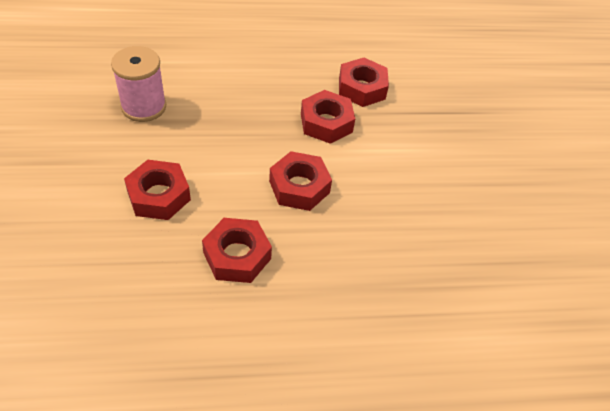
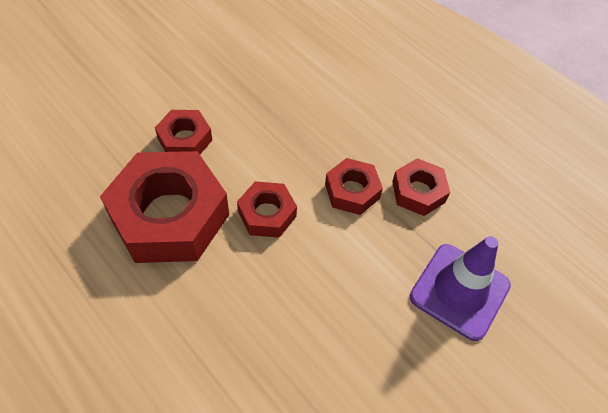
camera: 55 degrees right, 5 degrees up
(144, 107) = (256, 78): pink spool -> none
(237, 255) = (170, 216): red nut -> red nut, size x1.99
(462, 122) = (459, 291): none -> purple traffic cone

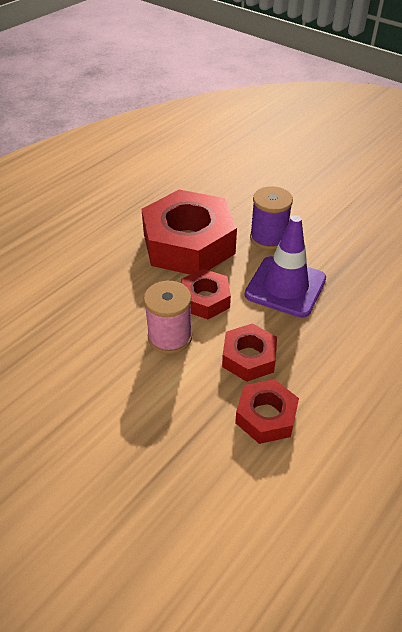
camera: 85 degrees right, 10 degrees down
(185, 139) = (268, 238): red nut -> purple spool
(315, 254) = (170, 337): none -> pink spool
(459, 291) = (147, 459): purple traffic cone -> purple traffic cone (285, 287)

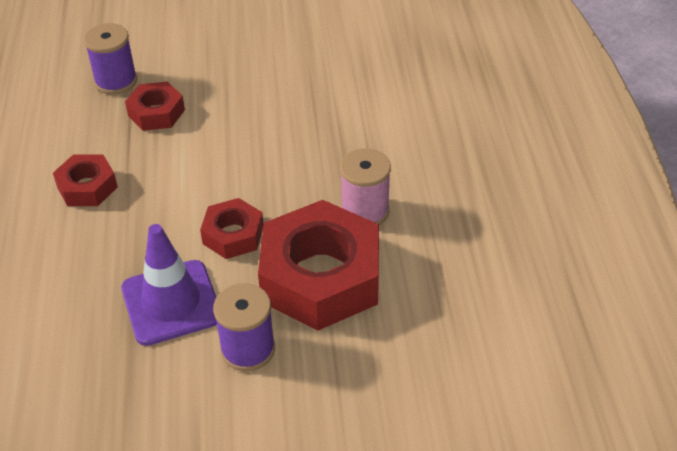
camera: 135 degrees right, 0 degrees up
(127, 534) = (116, 81): none -> purple spool
(170, 337) = (224, 186): pink spool -> pink spool (365, 211)
(248, 358) = (141, 216): red nut -> red nut (156, 112)

